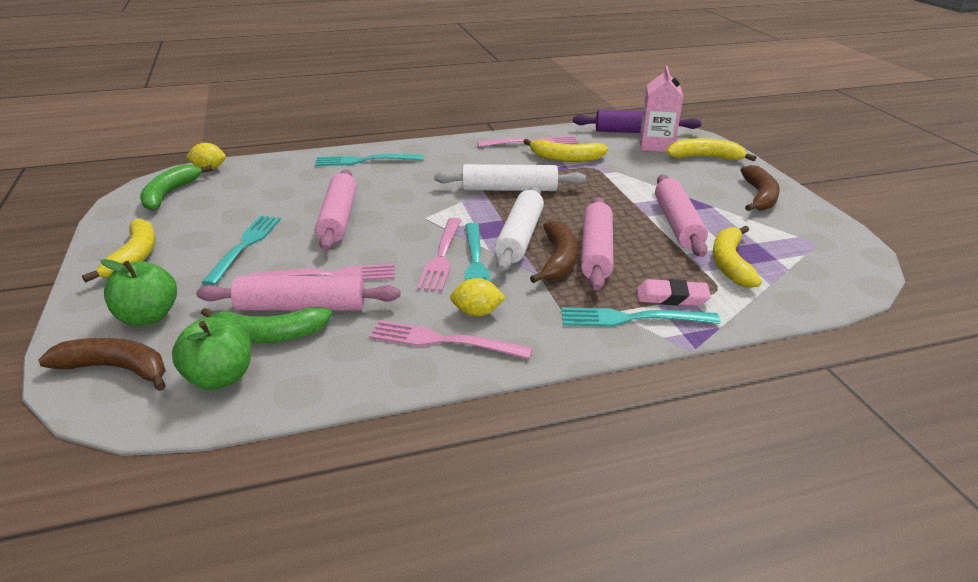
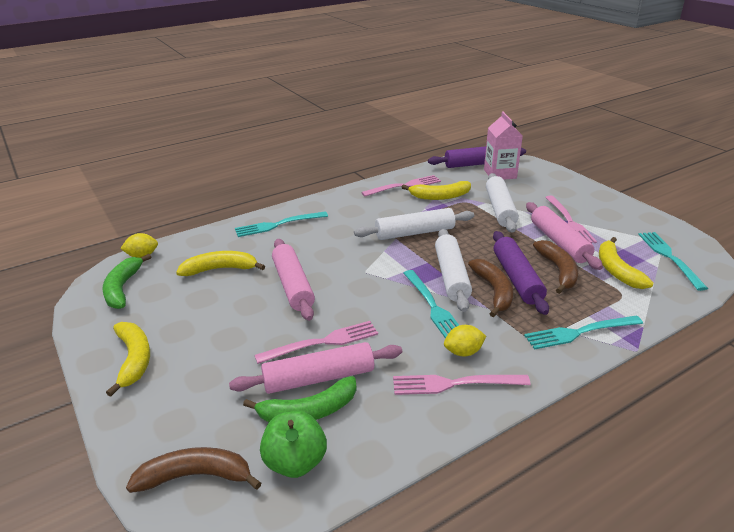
camera: 15 degrees left, 0 degrees up
(148, 317) = (189, 417): green apple -> none
(245, 246) = (229, 328): turquoise fork -> turquoise fork (669, 257)
(442, 257) = (402, 306): pink fork -> pink fork (569, 222)
(596, 252) = (517, 278): pink rolling pin -> purple rolling pin
(629, 180) = (500, 209): none -> white rolling pin
(672, 297) = (595, 308): pink eraser -> none
(705, 157) = (542, 179): yellow banana -> yellow banana (220, 269)
(759, 196) = (601, 208): brown banana -> brown banana (558, 271)

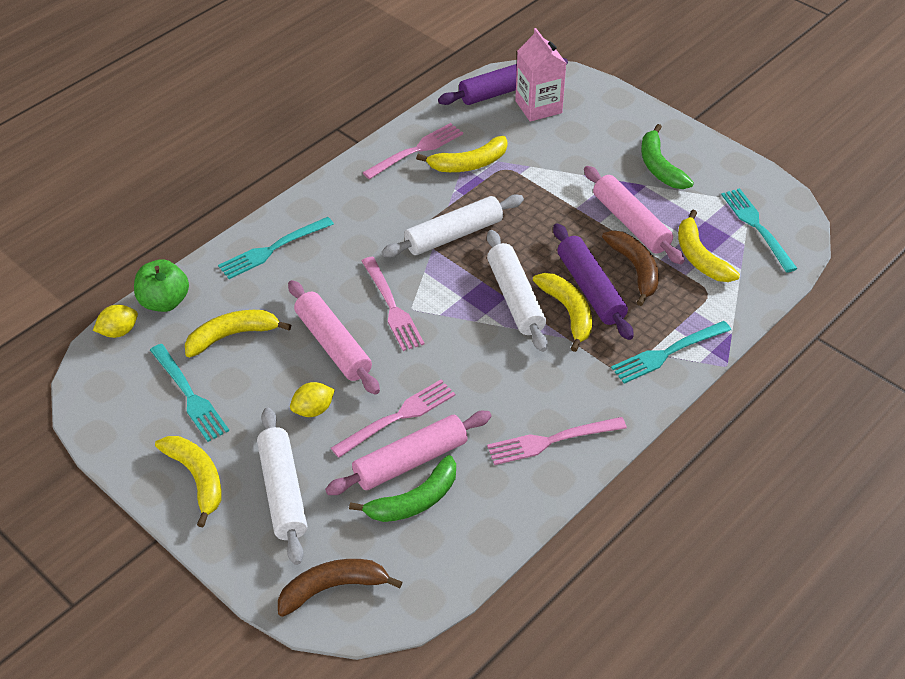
camera: 15 degrees left, 15 degrees up
(123, 288) = (124, 386): green banana -> green banana (659, 166)
(295, 462) = (422, 555): green apple -> green apple (164, 302)
(433, 307) = (505, 346): turquoise fork -> turquoise fork (190, 395)
(463, 352) = (552, 401): yellow lemon -> yellow lemon (313, 410)
(494, 291) = (568, 313): brown banana -> yellow banana
(500, 209) = (550, 176): white rolling pin -> white rolling pin (282, 492)
(569, 222) = (639, 185): pink fork -> pink fork (392, 307)

